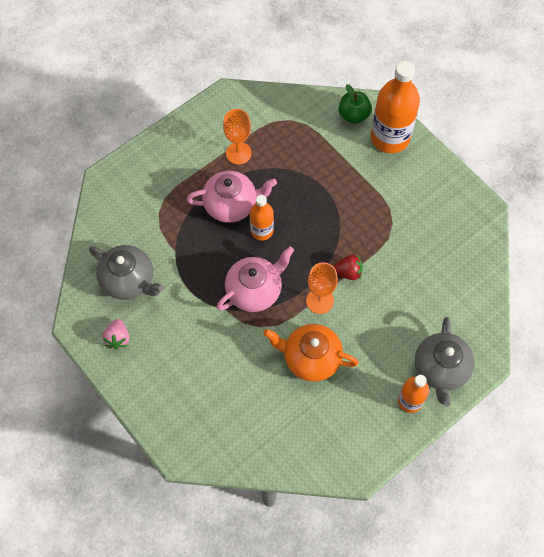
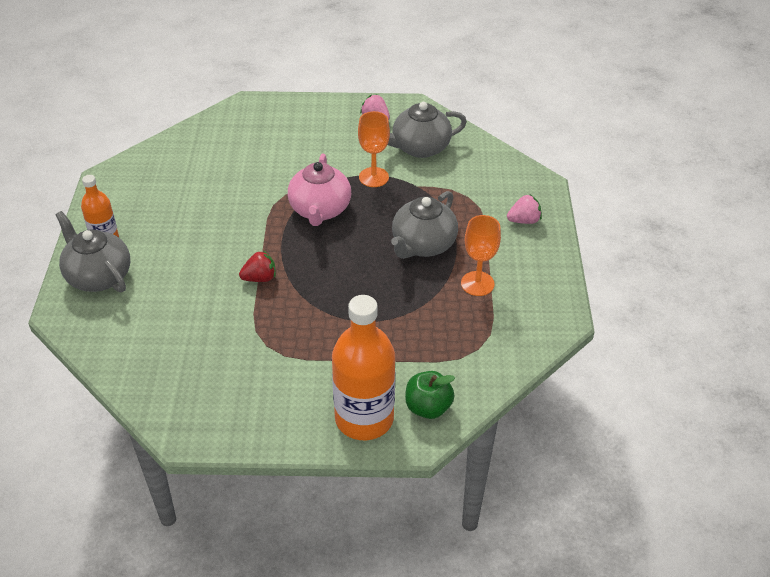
camera: 130 degrees right, 20 degrees down
(155, 165) = (524, 220): none -> pink strawberry
(231, 205) = (423, 245): pink teapot -> grey teapot
(262, 231) = (372, 248): orange bottle -> none
(310, 358) = (219, 206): orange teapot -> none
(320, 301) = (259, 242): orange goblet -> orange goblet (373, 177)
(348, 272) = (260, 278): red strawberry -> red strawberry turned 150 degrees counterclockwise

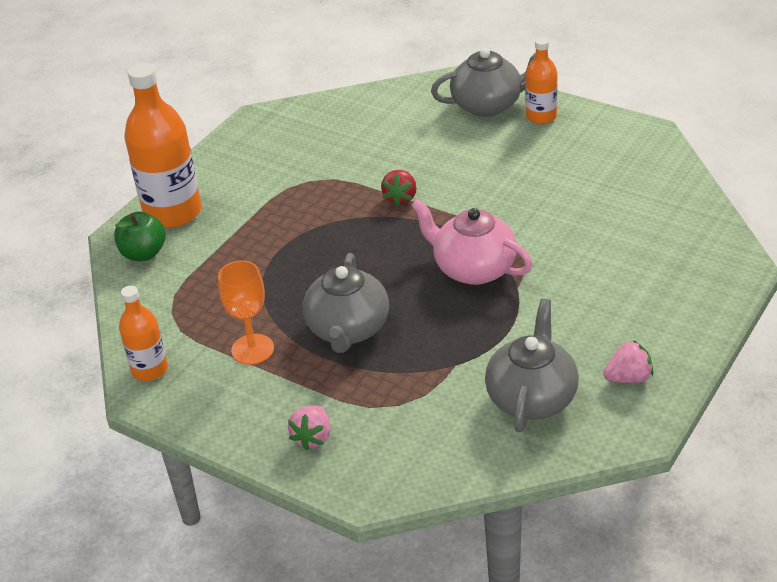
camera: 125 degrees right, 5 degrees down
(373, 177) = (500, 332): orange goblet -> none
(423, 245) = (348, 330): grey teapot -> grey teapot turned 150 degrees counterclockwise
(539, 328) = (149, 369): none -> orange bottle

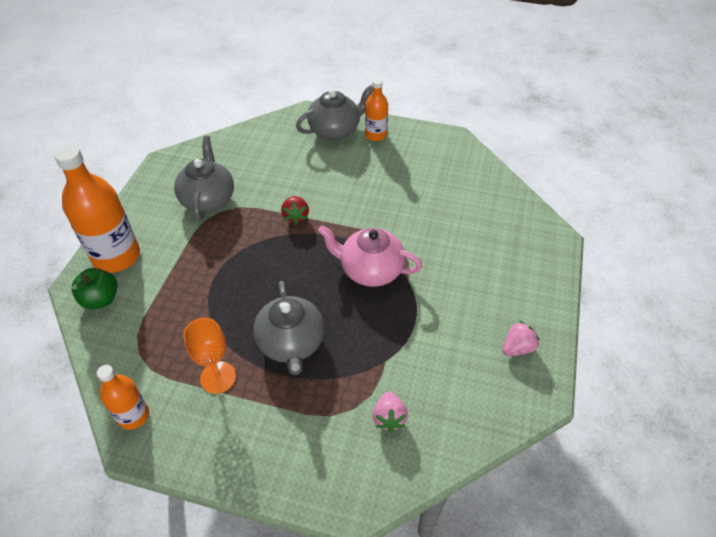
camera: 20 degrees left, 10 degrees up
(312, 437) = (293, 457): pink strawberry -> pink strawberry (389, 418)
(532, 398) = (454, 380): grey teapot -> grey teapot (208, 199)

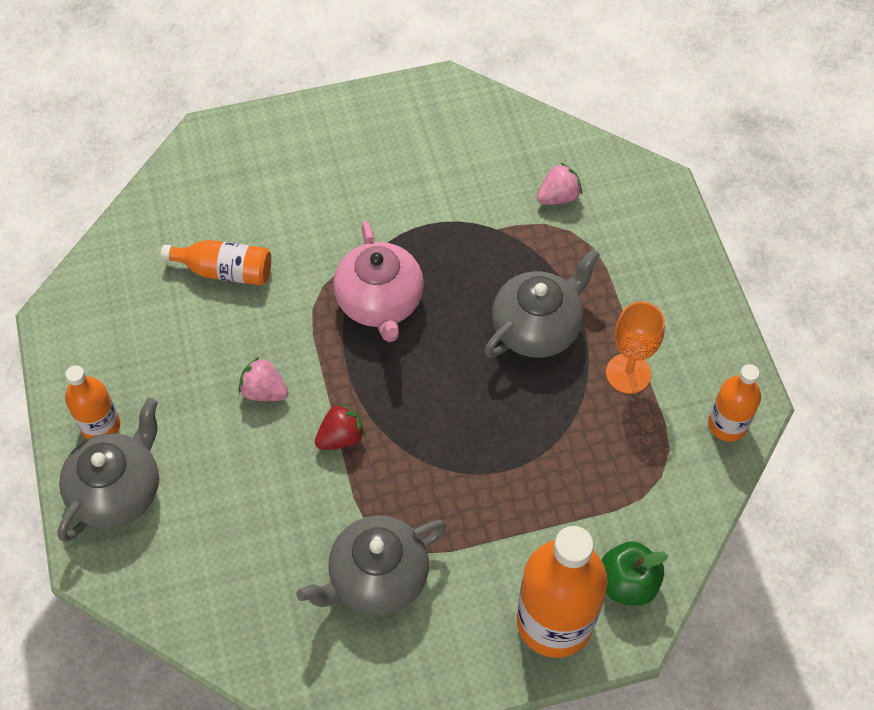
camera: 120 degrees left, 10 degrees up
(335, 130) = (118, 490): grey teapot -> grey teapot turned 90 degrees clockwise
(442, 210) = (225, 270): none -> orange bottle
(517, 348) = (400, 123): pink strawberry -> pink strawberry (264, 391)

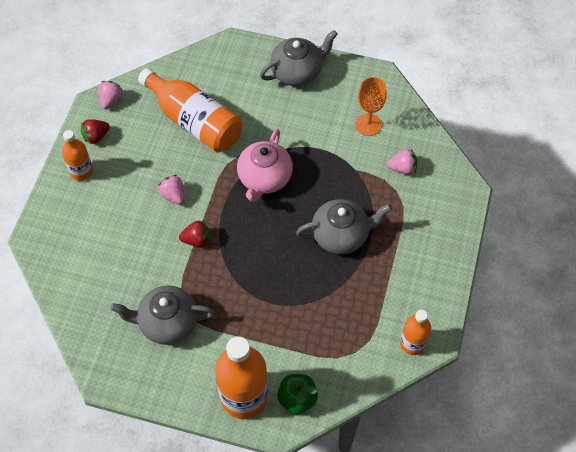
camera: 30 degrees right, 0 degrees up
(77, 299) = (111, 100): none -> pink strawberry
(89, 363) = (96, 136): none -> red strawberry
(118, 490) = (69, 209): grey teapot -> grey teapot (297, 72)
(225, 270) = (194, 121): orange bottle -> orange bottle, size x1.80
(628, 373) = (375, 286): orange goblet -> orange goblet (368, 124)

